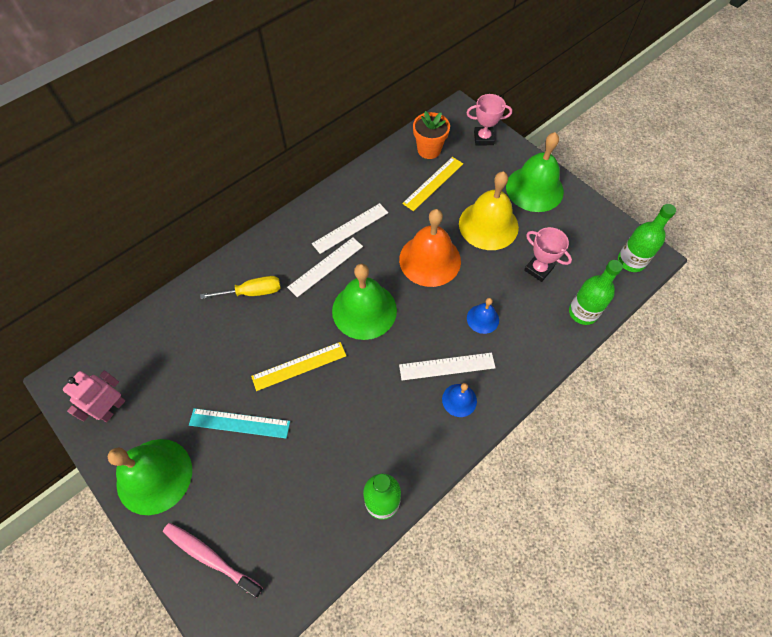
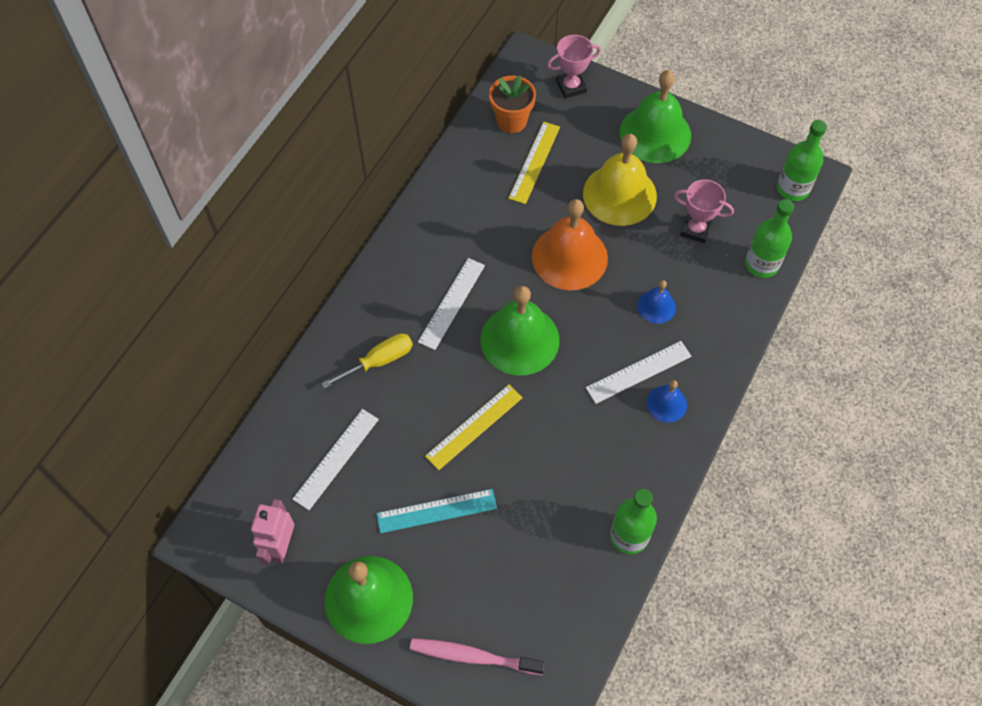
camera: 20 degrees left, 0 degrees up
(350, 228) = (460, 248): white ruler -> white ruler (336, 458)

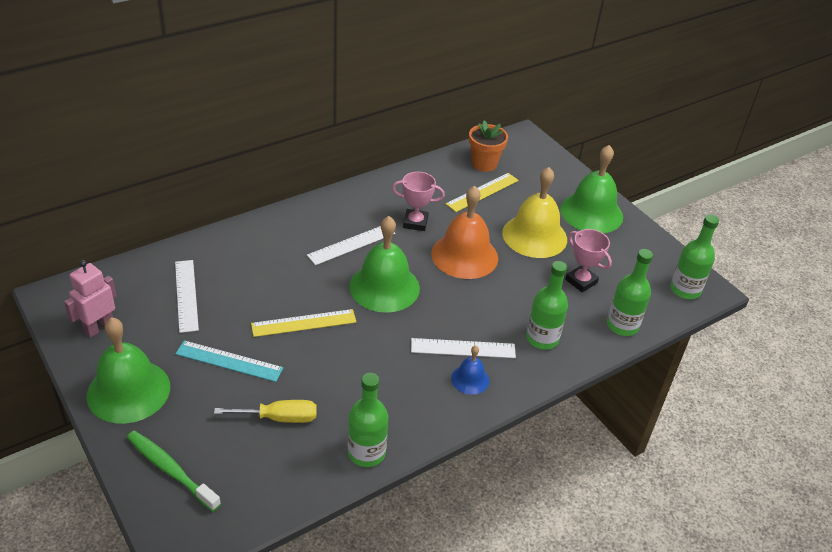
camera: 25 degrees right, 20 degrees down
(336, 458) = (186, 295): white ruler -> white ruler turned 75 degrees counterclockwise
(379, 361) = (269, 254): yellow screwdriver -> yellow screwdriver (279, 418)
(474, 656) = (171, 470): pink toothbrush -> green toothbrush
(571, 87) = (545, 162): pink trophy -> pink trophy (415, 222)
(656, 306) = (511, 314): blue bell -> none
(701, 320) = (542, 338): none -> green bottle

